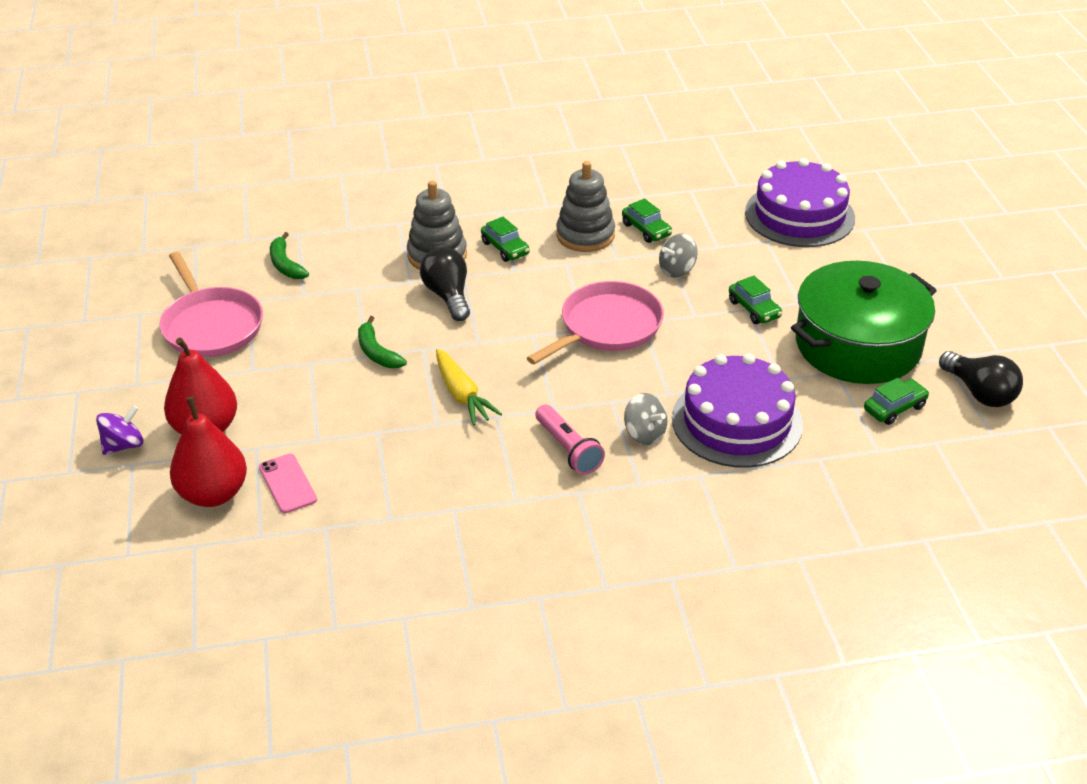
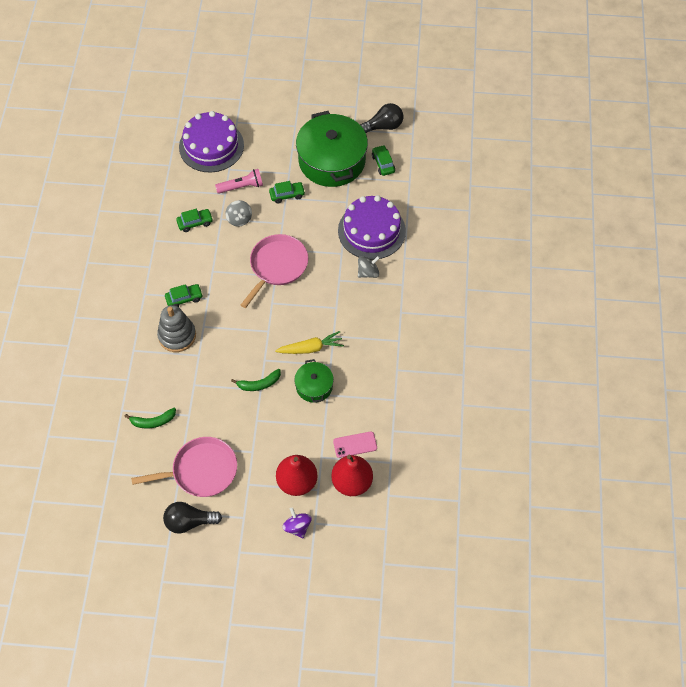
camera: 75 degrees left, 20 degrees up
(389, 413) = (314, 386): none -> green pot
(448, 296) = (220, 338): black light bulb -> black light bulb (189, 522)
(568, 449) = (369, 309): pink flashlight -> pink flashlight (241, 187)
(585, 235) = (188, 254): grey stacking toy -> none
(607, 326) = (277, 266): pink pan -> pink pan turned 60 degrees clockwise

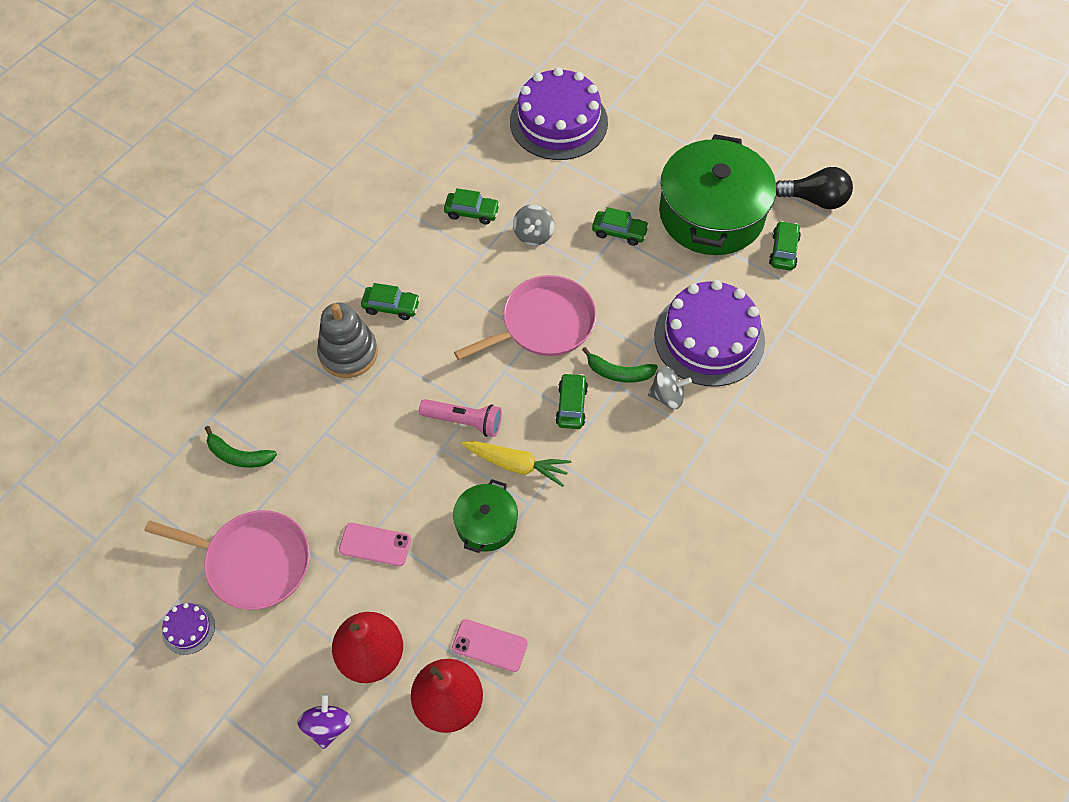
camera: 30 degrees right, 0 degrees up
(189, 522) = (188, 628): black light bulb -> purple cake
(241, 187) = (564, 193): pink flashlight -> pink flashlight (464, 421)
(259, 384) = (412, 479): green banana -> green banana (619, 373)
(261, 427) = (375, 544): none -> pink phone
(320, 303) = (571, 405): none -> green car

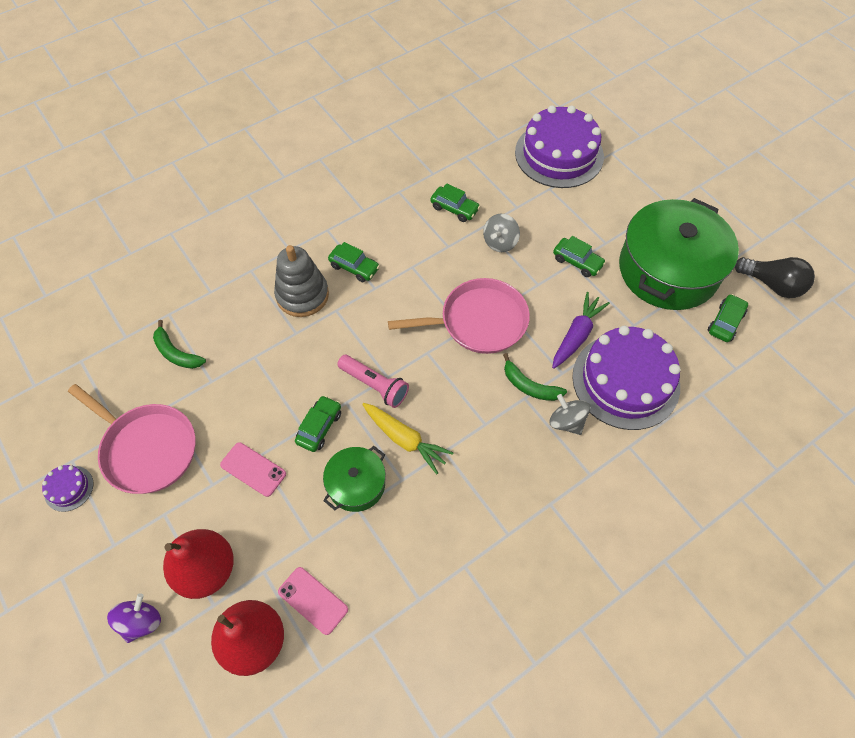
camera: 20 degrees right, 0 degrees up
(571, 405) = (475, 402): green car -> green car (319, 427)
(646, 307) = (577, 335): none -> purple carrot
(667, 396) = (566, 422): grey spinning top -> grey spinning top turned 150 degrees counterclockwise

